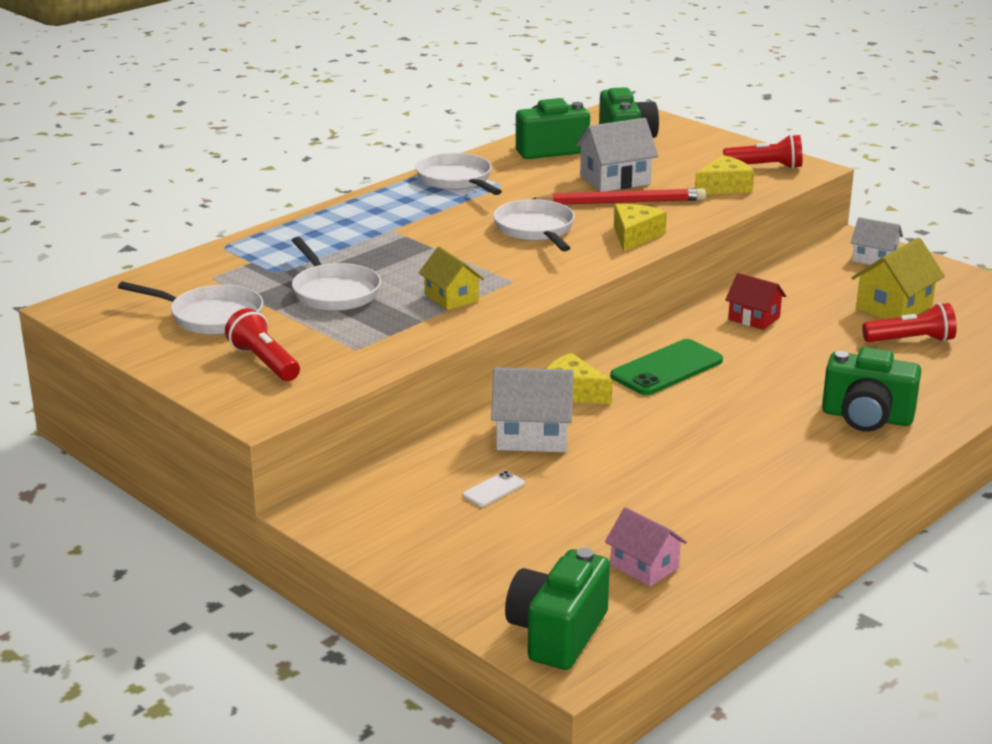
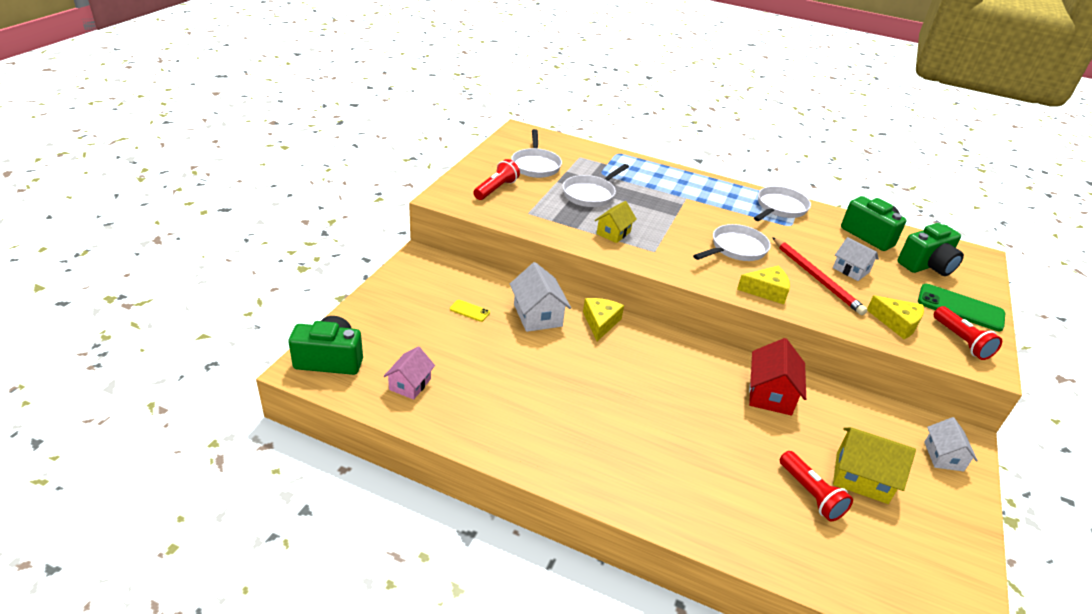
camera: 65 degrees right, 10 degrees up
(493, 490) = (469, 311): white phone -> yellow phone
(615, 180) = (851, 270): white house -> white house, size x0.66
(666, 368) = (661, 359): green phone -> green phone (960, 308)
(754, 318) = (770, 394): red house -> red house, size x1.51
(867, 417) = (660, 476): green camera -> none

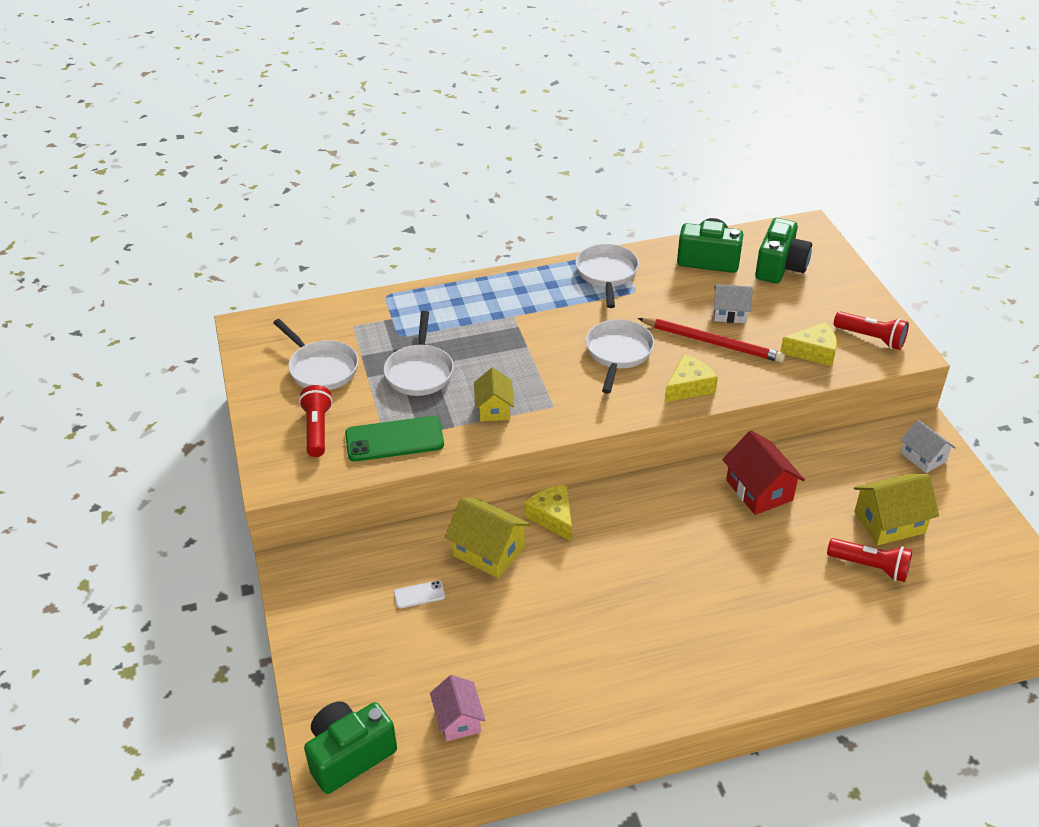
camera: 35 degrees left, 5 degrees up
(469, 311) = (419, 595): yellow phone -> white phone
(537, 315) = (488, 551): white house -> yellow house
(960, 308) = (841, 300): green phone -> green phone (394, 439)

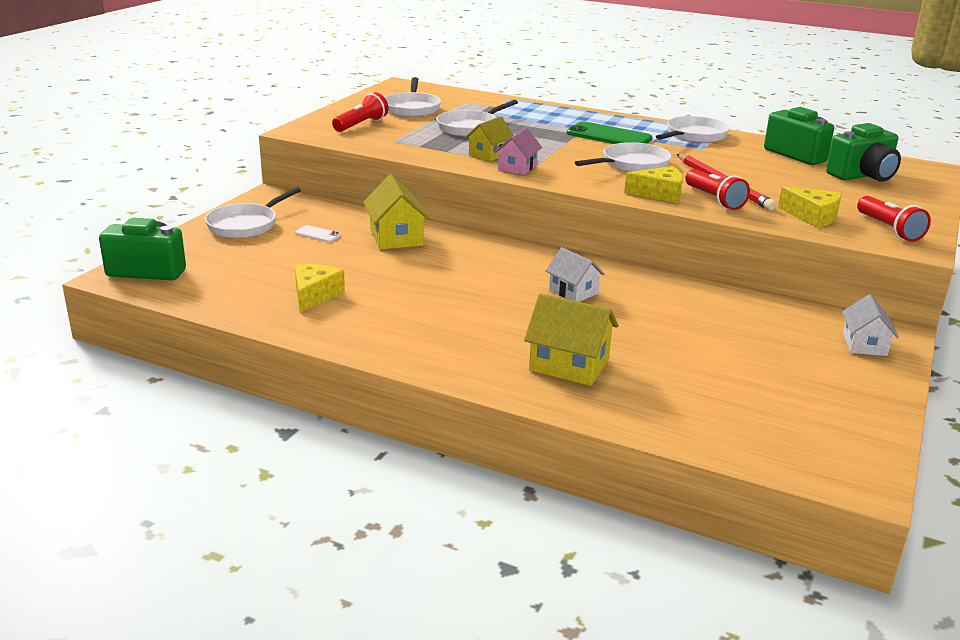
camera: 40 degrees right, 15 degrees down
(337, 627) = (245, 225): none -> white pan
(394, 439) = (398, 142): green phone -> green phone (609, 136)
(458, 719) = (235, 288): pink house -> pink house (517, 167)
(552, 517) = (469, 243): yellow cheese -> yellow cheese (314, 295)
(730, 313) = (767, 179): white house -> white house (573, 291)
(759, 490) = (661, 296): red house -> none
(870, 567) = (691, 372): red flashlight -> red flashlight (714, 200)
(889, 522) = (757, 360): yellow house -> yellow house (569, 365)

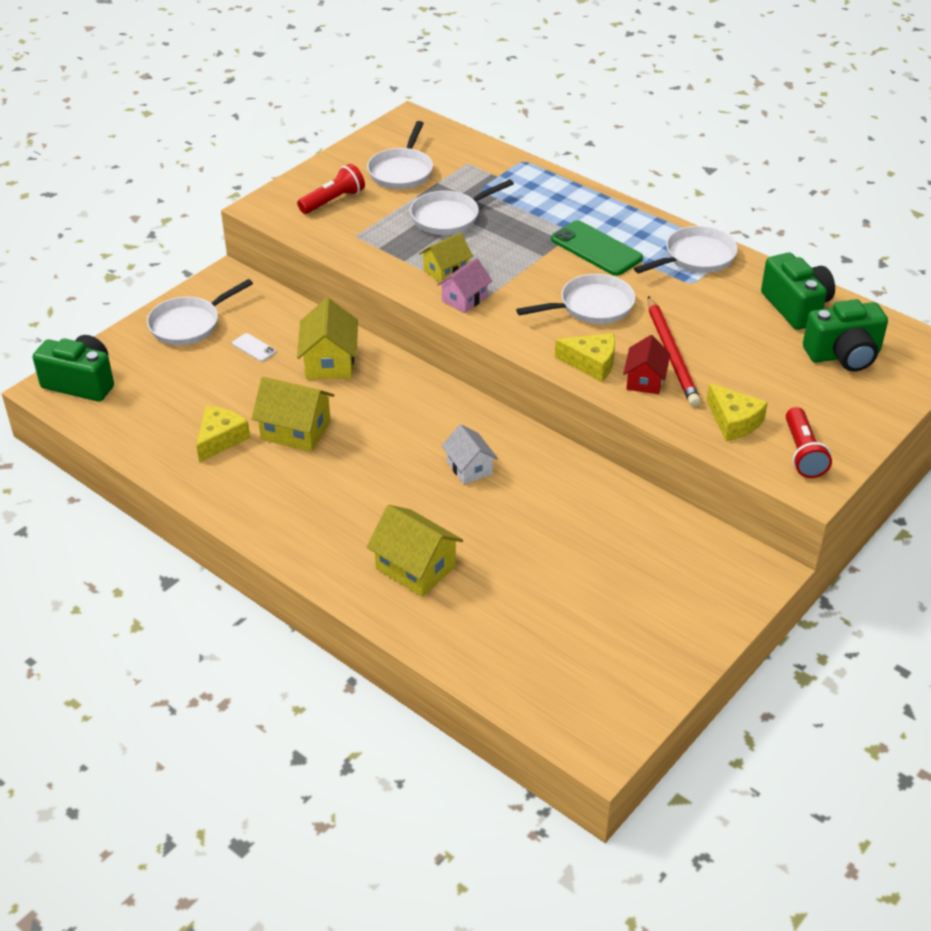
camera: 15 degrees right, 15 degrees up
(388, 283) = (295, 430): none -> yellow house
(714, 200) = (645, 380): red flashlight -> red house
(864, 344) = (720, 583): white house -> none

